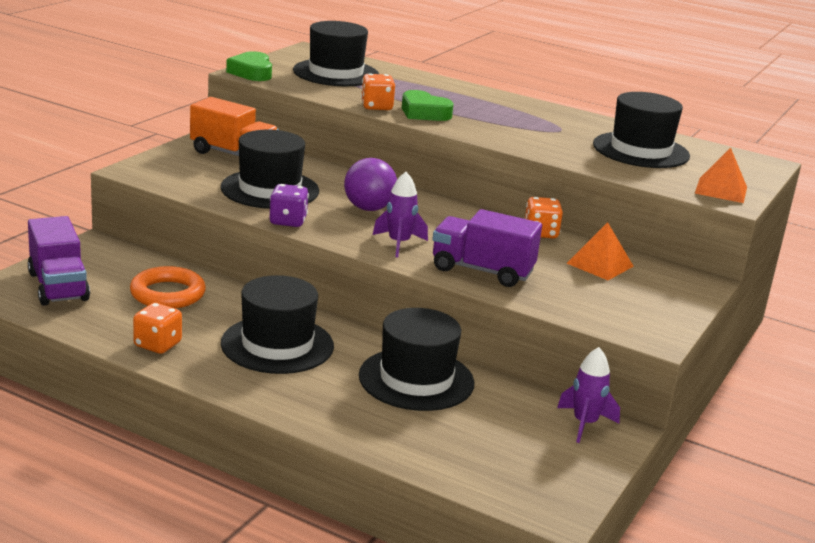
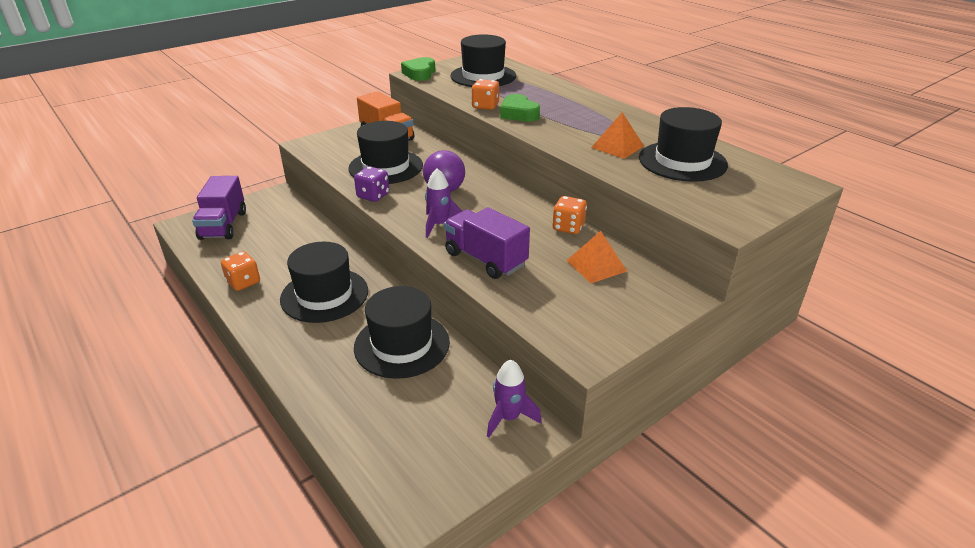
camera: 25 degrees right, 10 degrees up
(168, 294) = (287, 240): orange ring -> none
(721, 190) = (729, 210): orange pyramid -> orange pyramid (617, 146)

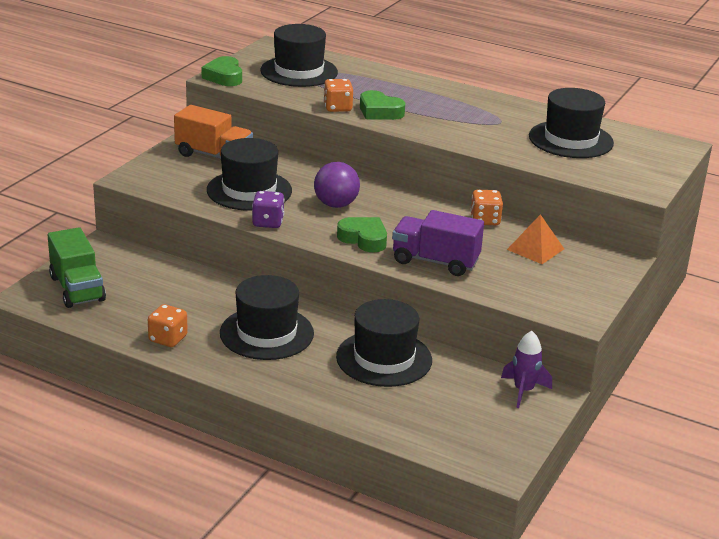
camera: 25 degrees left, 5 degrees down
(223, 225) = (77, 289): purple truck -> green truck
(439, 225) = (364, 239): purple rocket -> green heart
(617, 146) = (503, 133): orange pyramid -> none

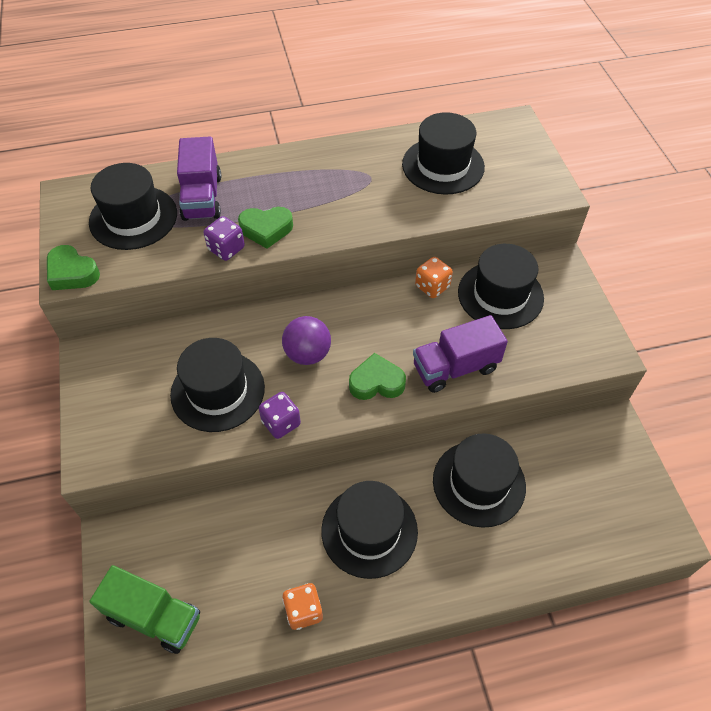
camera: 40 degrees left, 25 degrees up
(213, 156) = (133, 365): orange truck -> none
(337, 108) = (226, 249): orange dice -> purple dice
(359, 82) = (202, 197): none -> purple truck
(523, 391) = (596, 436): purple rocket -> none
(535, 249) = (500, 295): orange pyramid -> black hat

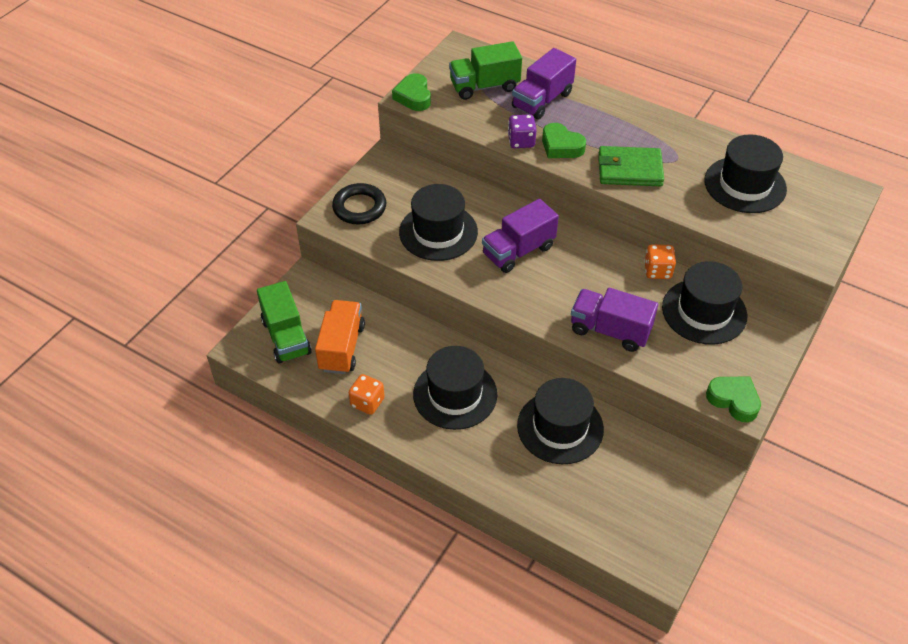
camera: 45 degrees right, 5 degrees down
(113, 425) = (359, 207): none -> black ring
(133, 217) = (484, 86): black hat -> green truck
(221, 578) = (341, 347): none -> orange truck
(281, 423) = (455, 277): purple dice -> none
(307, 354) = (518, 251): purple ball -> purple truck
(345, 212) = (629, 169): none -> green wallet
(376, 382) = (544, 299): green heart -> green heart (733, 400)

